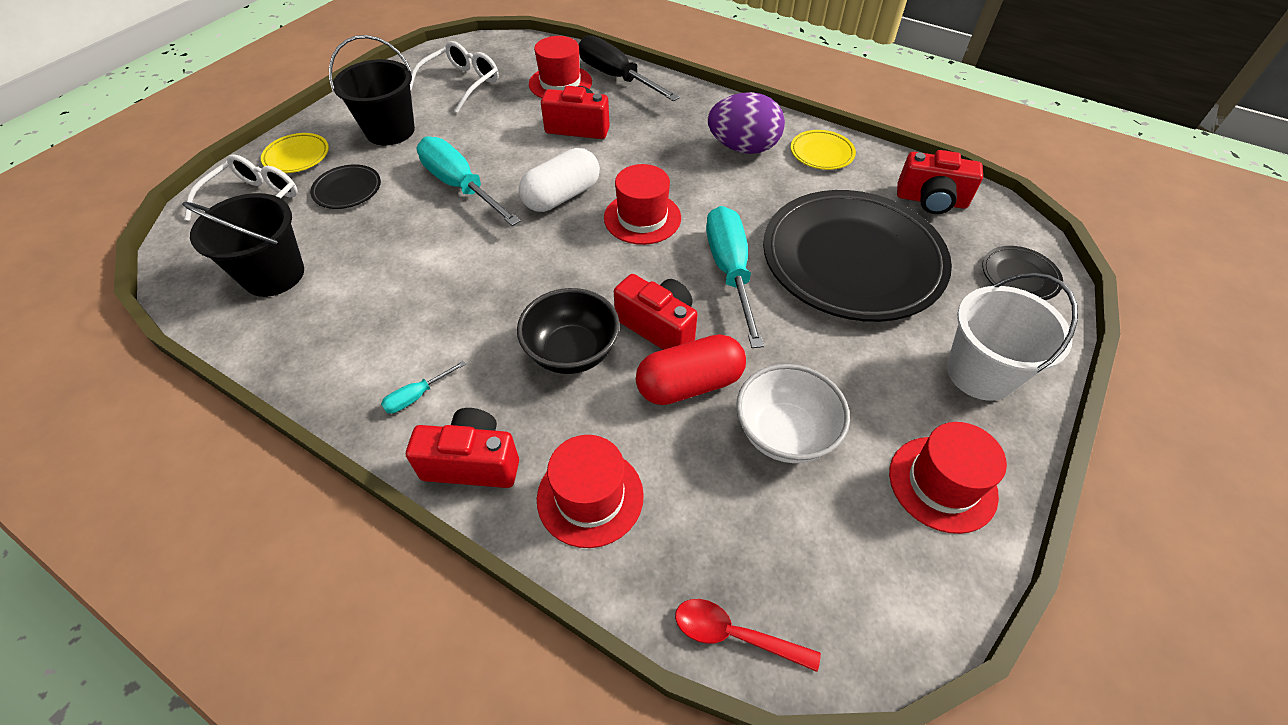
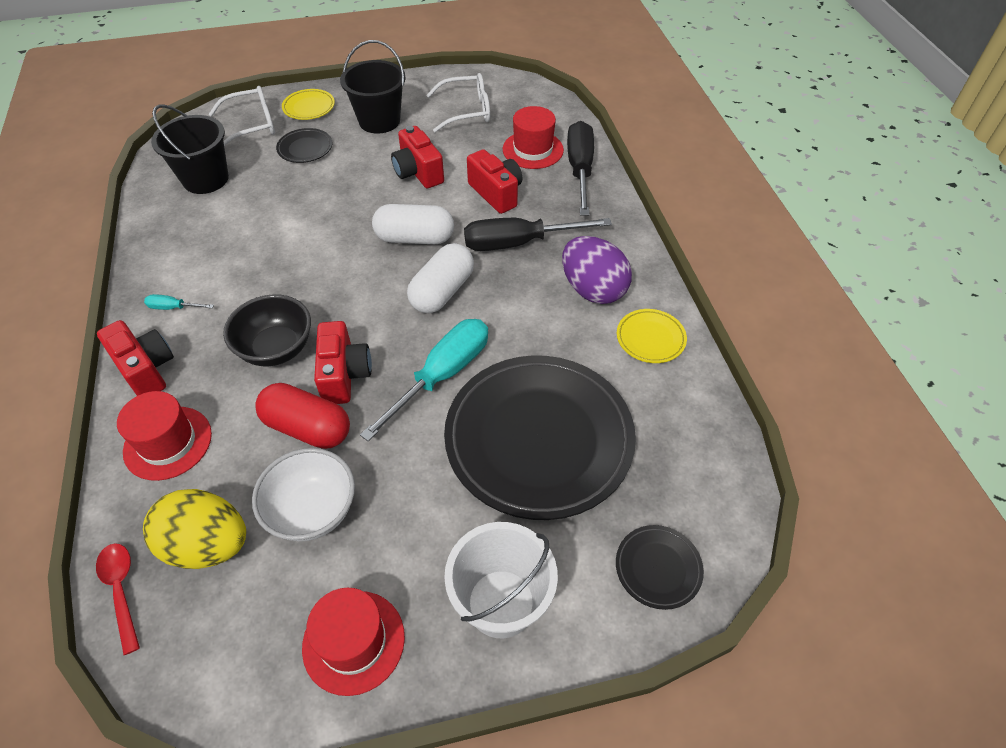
camera: 45 degrees right, 0 degrees up
(460, 186) = (366, 188): turquoise screwdriver -> none
(642, 218) = (442, 291): red hat -> white capsule
(647, 150) = (518, 243): none -> black screwdriver
(748, 531) = (208, 545): none -> yellow egg
(931, 200) = (684, 446): red camera -> red camera (418, 172)

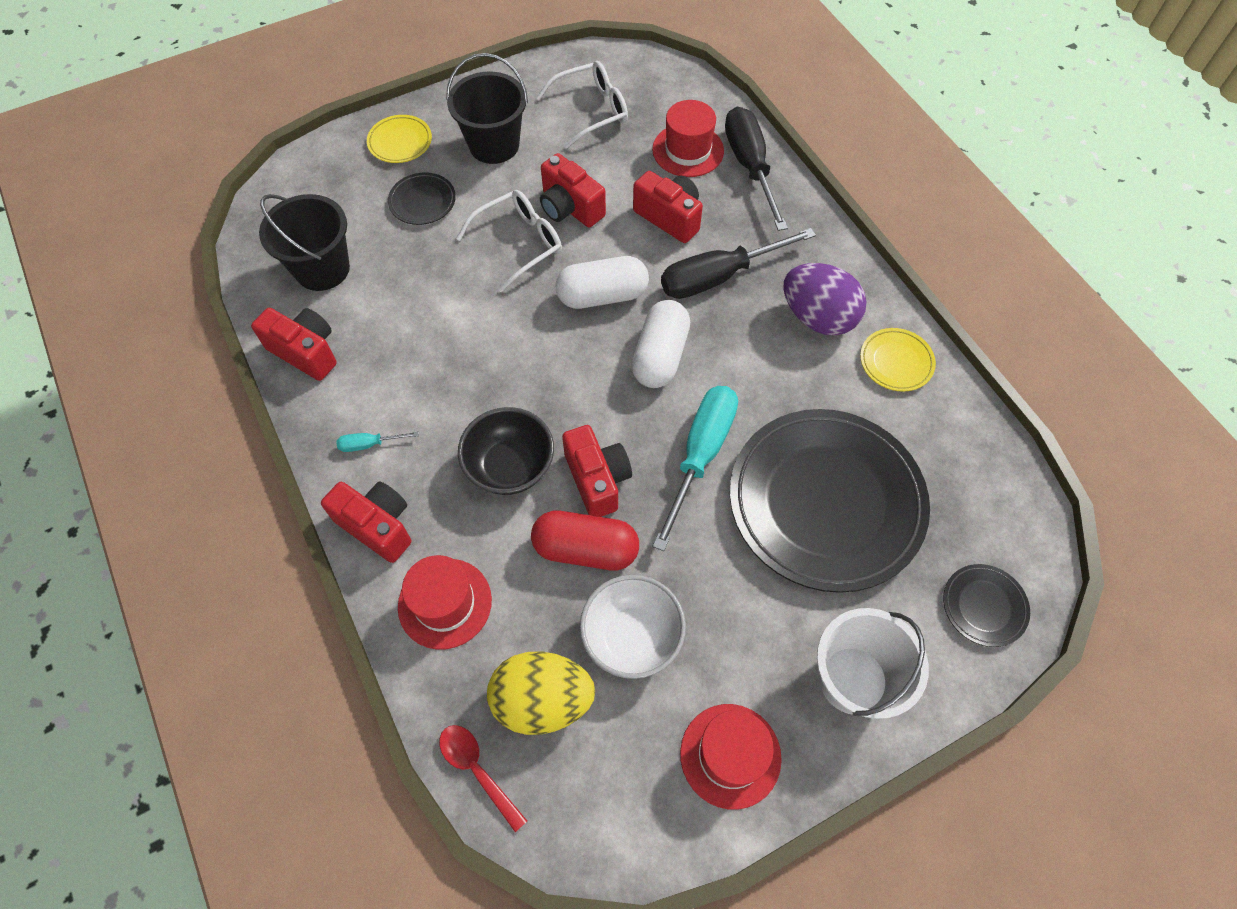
camera: 15 degrees left, 10 degrees up
(162, 232) = (306, 352): none -> red camera
(252, 125) = (342, 182): white glasses -> white glasses (519, 243)

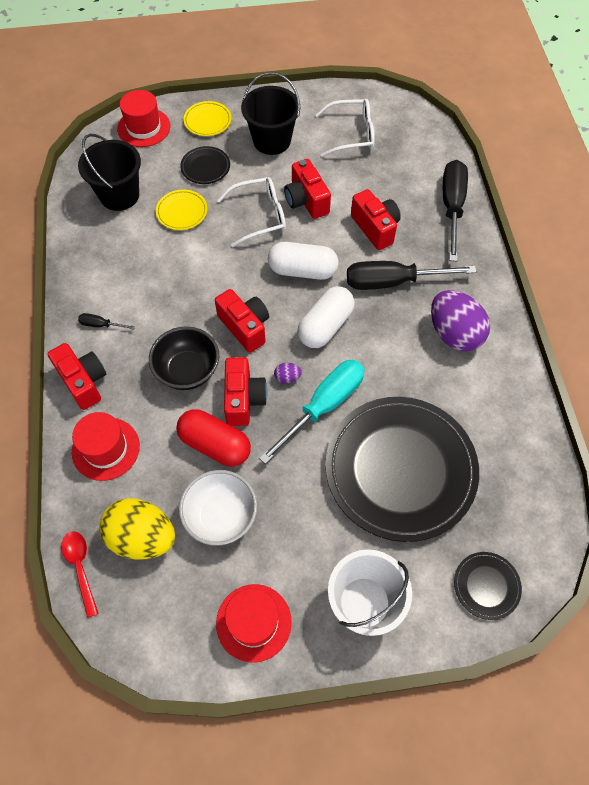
camera: 20 degrees right, 0 degrees up
(306, 352) = (85, 249): red camera -> red camera (245, 327)
(369, 444) = (101, 325): turquoise screwdriver -> black screwdriver
(640, 434) = (287, 377): none -> purple egg
(688, 150) = (410, 182): red hat -> red hat (144, 127)
(896, 362) = (499, 385): yellow plate -> yellow plate (182, 212)

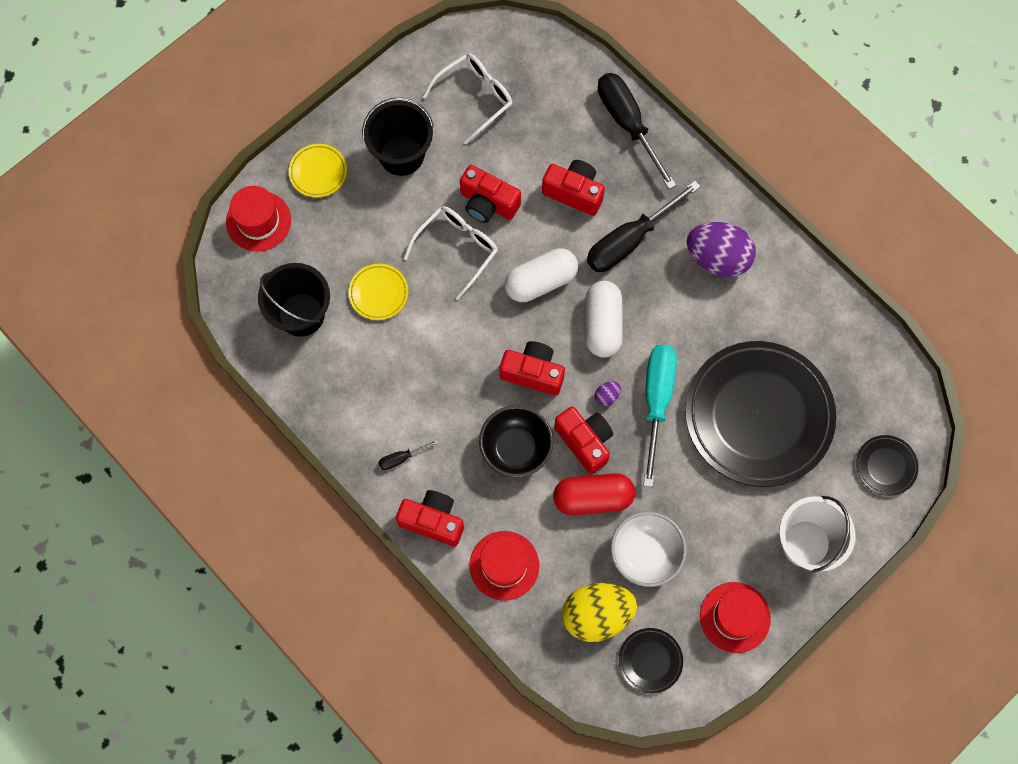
camera: 35 degrees left, 10 degrees up
(80, 568) = (568, 673): red spoon -> none
(205, 167) = (361, 228): black plate -> black plate (650, 661)

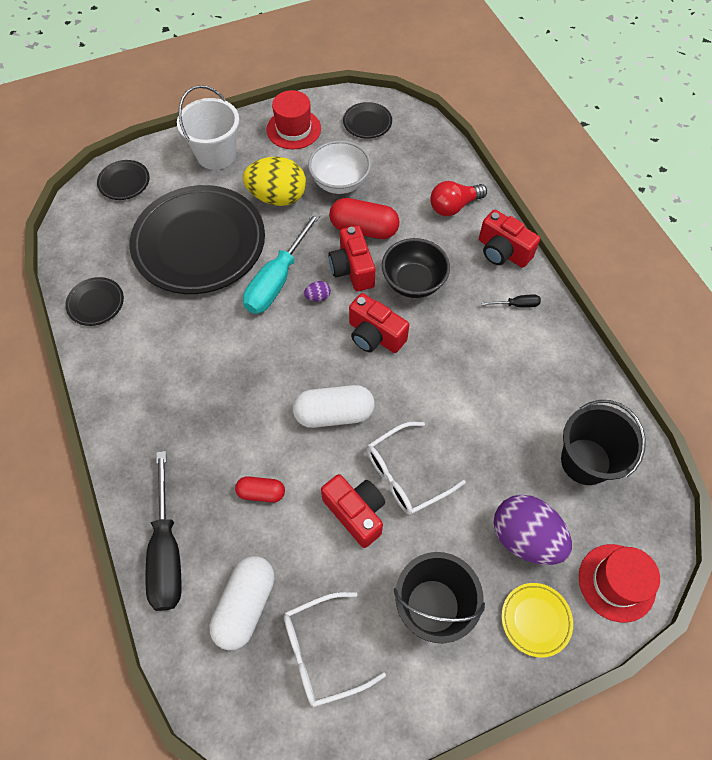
camera: 160 degrees left, 10 degrees down
(378, 293) = (500, 456): yellow plate -> none
(504, 565) = (453, 206): red hat -> red light bulb
(574, 192) = (261, 492): red camera -> red capsule
(597, 615) = (394, 158): yellow egg -> yellow egg (277, 197)
(602, 324) = (293, 356): white capsule -> white capsule (245, 605)
(629, 240) = (230, 424): black screwdriver -> none
(717, 258) = (157, 379): purple egg -> purple egg (525, 537)
(821, 312) = (96, 303): none -> black plate

